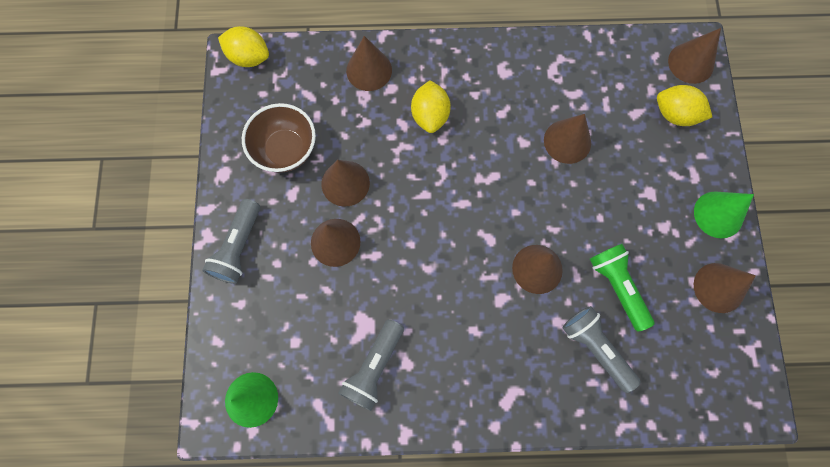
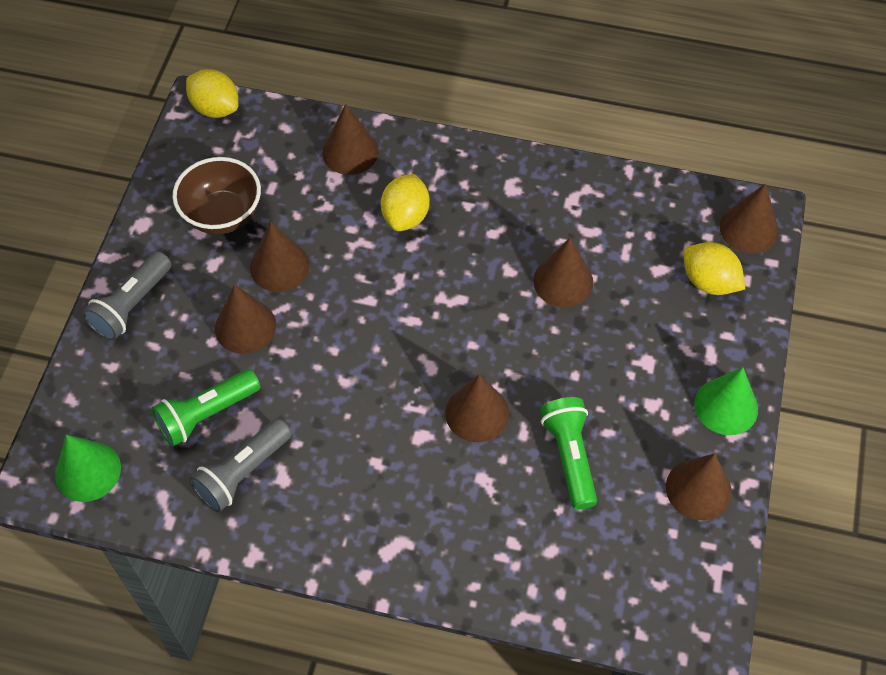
camera: 15 degrees right, 15 degrees down
(329, 325) = (206, 414): none -> green flashlight
(596, 348) = (519, 519): grey flashlight -> none

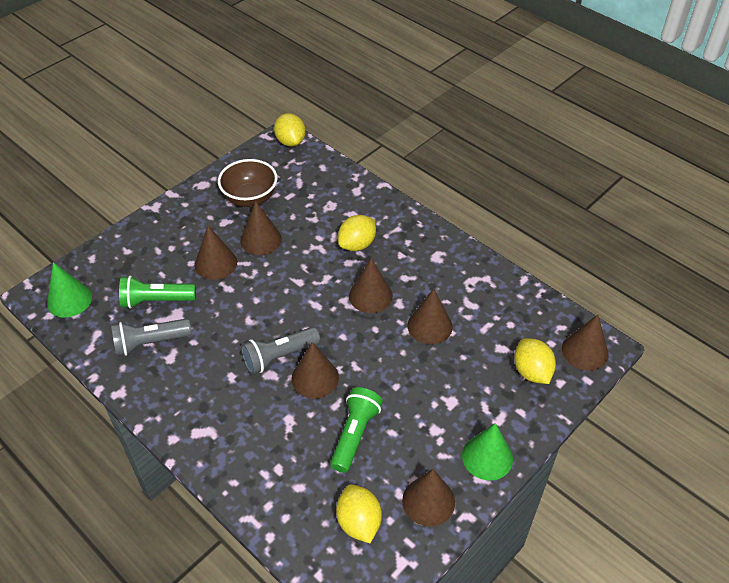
camera: 30 degrees right, 10 degrees down
(131, 305) = (163, 224): grey flashlight -> grey flashlight (279, 356)
(350, 152) = (350, 195): brown cone -> brown cone (370, 296)
(642, 553) = (359, 522): none -> yellow lemon

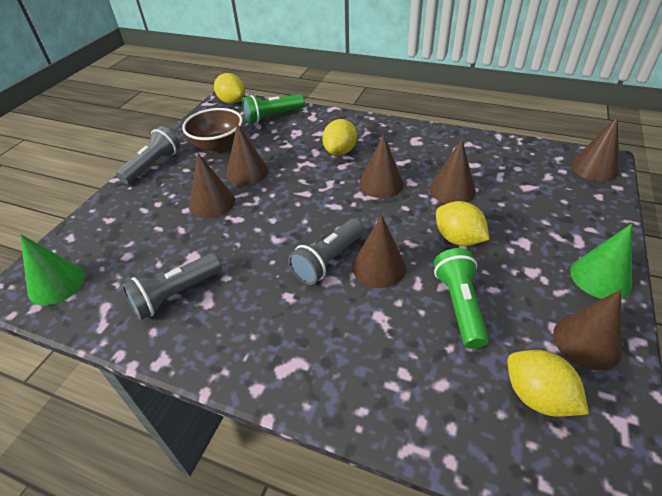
camera: 20 degrees left, 5 degrees down
(156, 300) = (163, 253): green flashlight -> green flashlight (272, 116)
(184, 202) = (153, 165): none -> grey flashlight
(531, 372) = (568, 196): yellow lemon -> yellow lemon (458, 239)

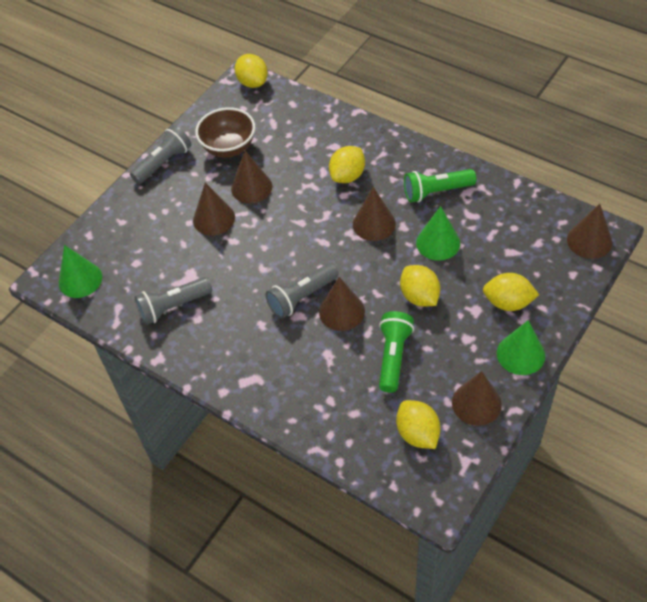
camera: 15 degrees right, 10 degrees up
(272, 116) = (291, 113): green flashlight -> green flashlight (436, 192)
(452, 190) = (438, 243): brown cone -> green cone
(553, 230) = (508, 302): none -> yellow lemon

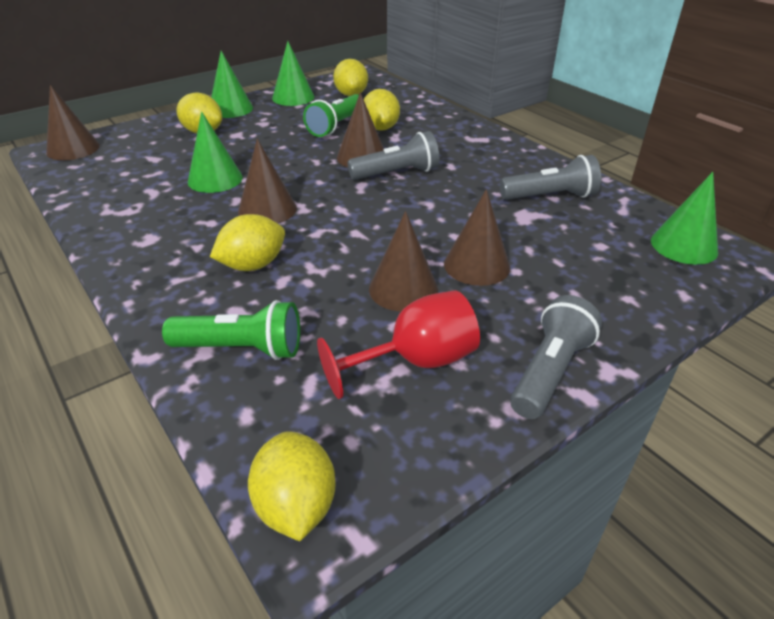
camera: 165 degrees left, 15 degrees down
(164, 163) = (550, 371): grey flashlight -> grey flashlight turned 150 degrees clockwise
(229, 148) = (416, 362): brown bowl -> red goblet
(419, 296) = (277, 150): yellow lemon -> yellow lemon (380, 128)
(436, 192) = (162, 219): green flashlight -> green flashlight (241, 349)
(476, 403) = (293, 97): brown cone -> green cone

